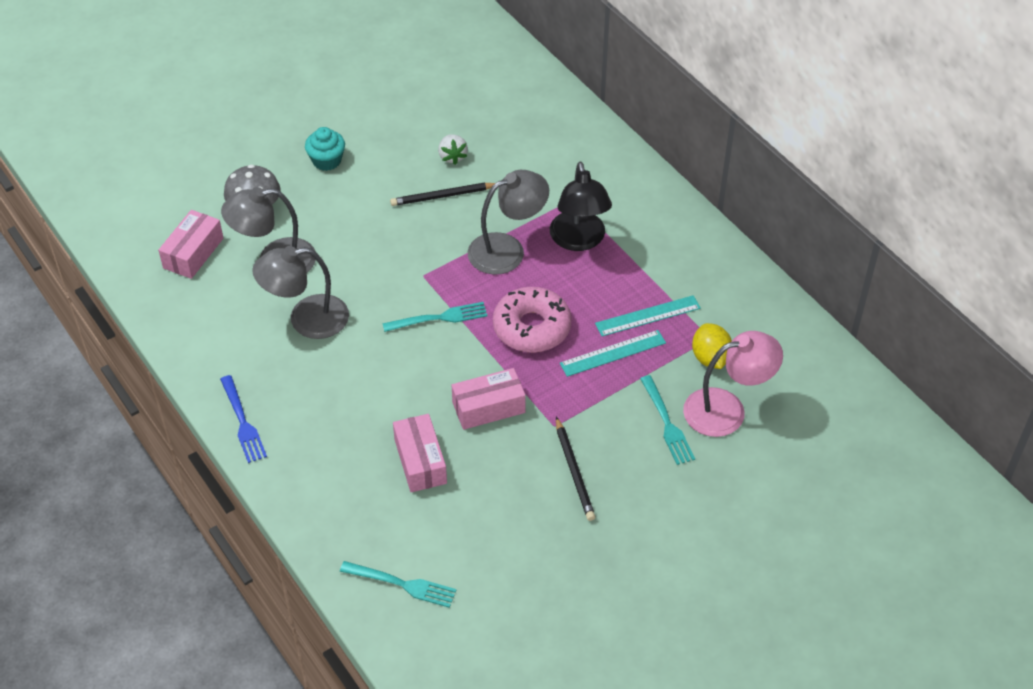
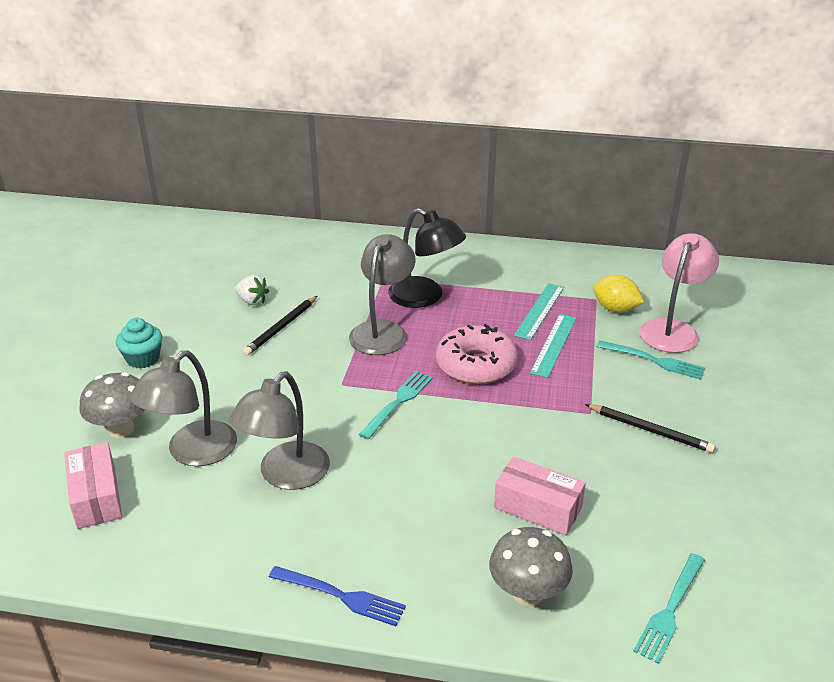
camera: 45 degrees left, 15 degrees down
(339, 506) = (527, 593): none -> grey mushroom
(402, 584) = (670, 610): turquoise fork -> turquoise fork turned 150 degrees clockwise
(488, 407) = (527, 434): pink box -> none

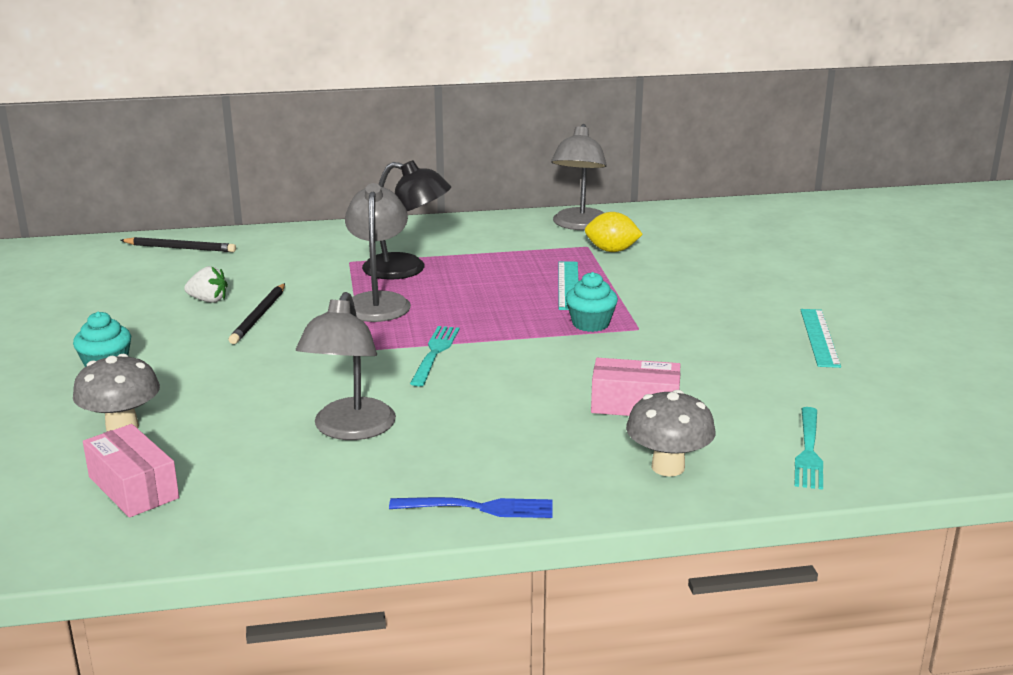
camera: 20 degrees left, 10 degrees down
(192, 453) = (226, 431): grey lamp -> grey lamp (579, 225)
(476, 365) = (498, 312): pink donut -> none
(539, 311) = (536, 262): turquoise ruler -> turquoise ruler (819, 337)
(549, 397) = (590, 324): none -> turquoise cupcake
(650, 430) = (705, 331): black pencil -> black pencil (180, 248)
(654, 360) = (674, 282): turquoise fork -> none
(672, 329) = (677, 257): pink lamp -> none

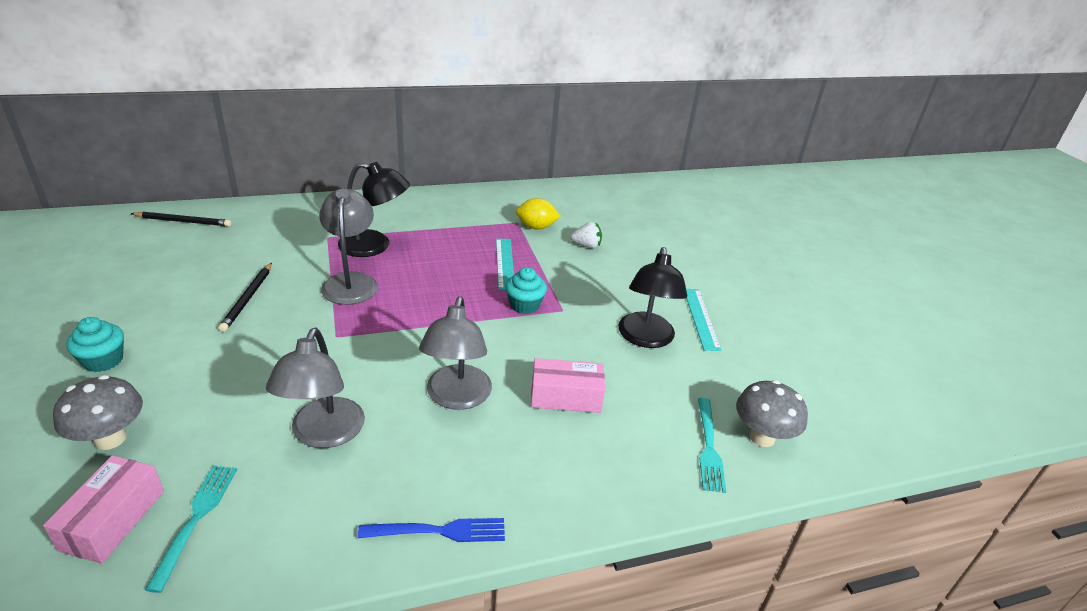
camera: 10 degrees left, 10 degrees up
(133, 487) = (113, 520): pink box -> pink box turned 60 degrees clockwise
(208, 300) = (204, 280): white strawberry -> white strawberry (586, 245)
(435, 353) = (398, 340): turquoise fork -> turquoise fork (196, 519)
(579, 225) = (510, 201): grey lamp -> grey lamp (456, 397)
(668, 467) = (598, 471): grey mushroom -> grey mushroom (762, 437)
(742, 355) = (645, 338): none -> black lamp

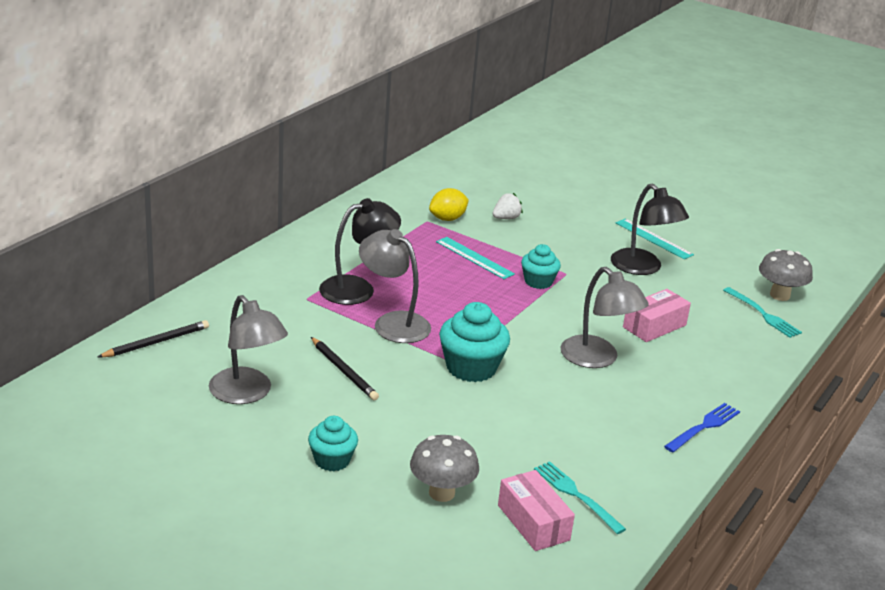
camera: 40 degrees left, 5 degrees down
(323, 434) = (561, 419): grey lamp -> grey lamp (247, 394)
(339, 346) = (471, 368): none -> turquoise cupcake

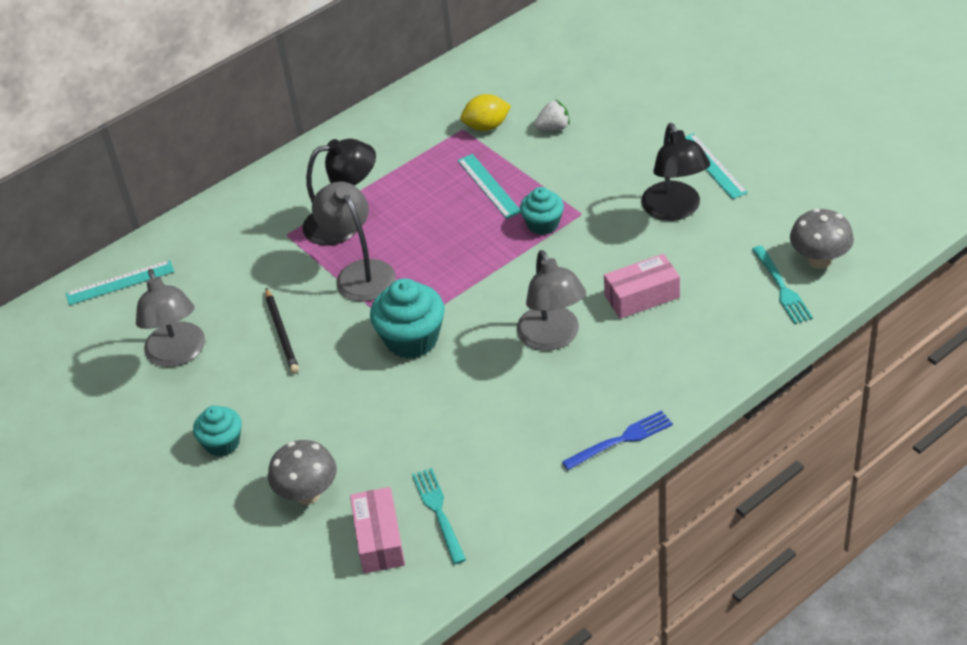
camera: 25 degrees right, 15 degrees up
(156, 342) = (120, 283): black pencil -> turquoise ruler

